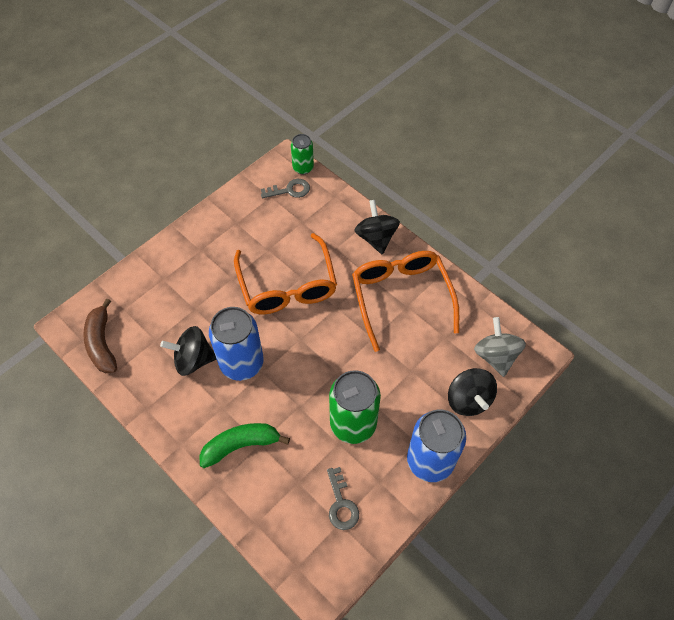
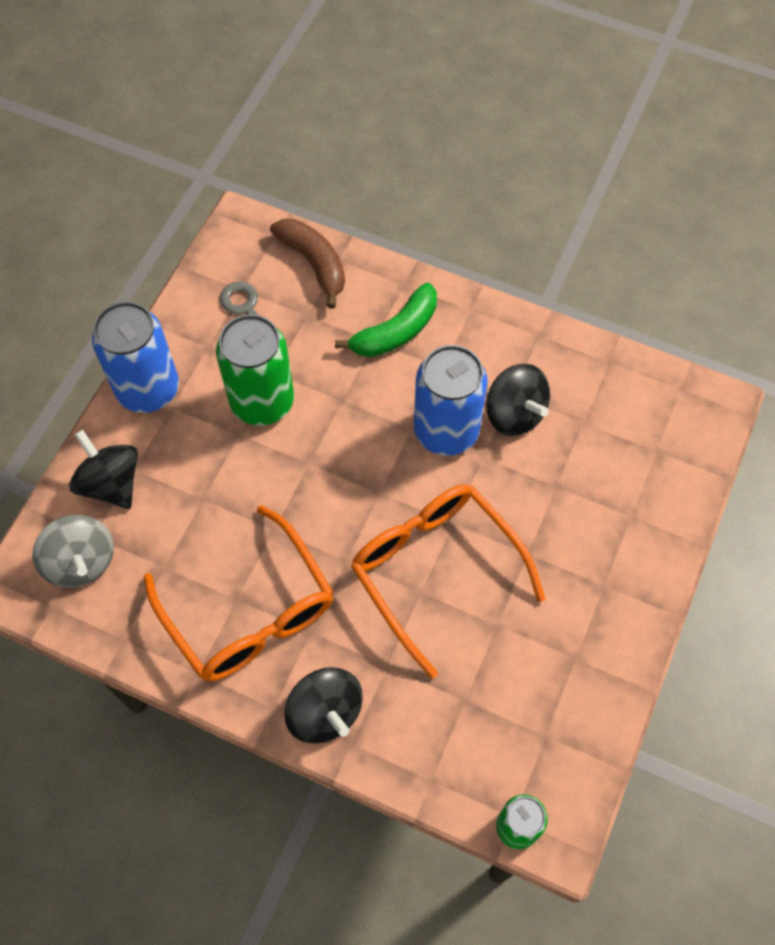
camera: 160 degrees right, 5 degrees up
(102, 343) = (652, 394): brown banana -> brown banana (314, 264)
(193, 360) = (514, 413): black spinning top -> black spinning top turned 75 degrees clockwise
(290, 190) = (517, 763): grey key -> none

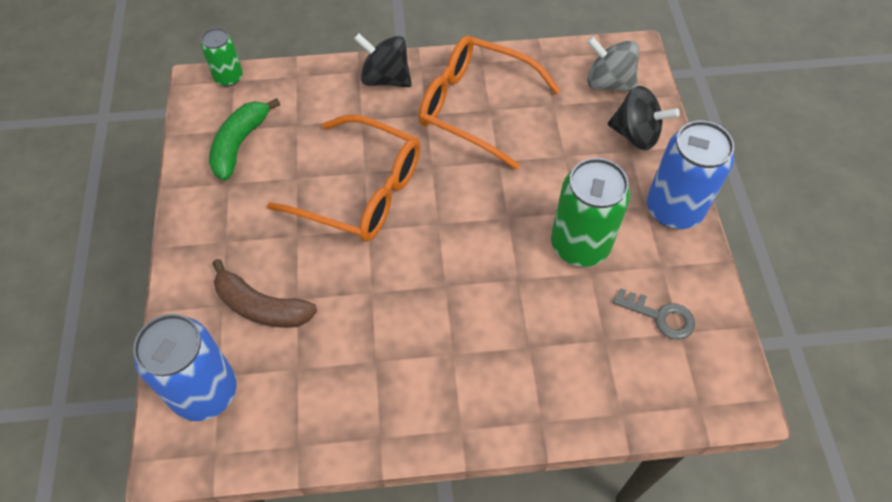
camera: 150 degrees right, 5 degrees down
(314, 264) = (639, 396): brown banana -> brown banana (261, 306)
(395, 332) = (515, 366): green banana -> green banana (240, 144)
(446, 431) = (414, 298): blue can -> blue can (205, 391)
(514, 413) = (363, 344): black spinning top -> none

